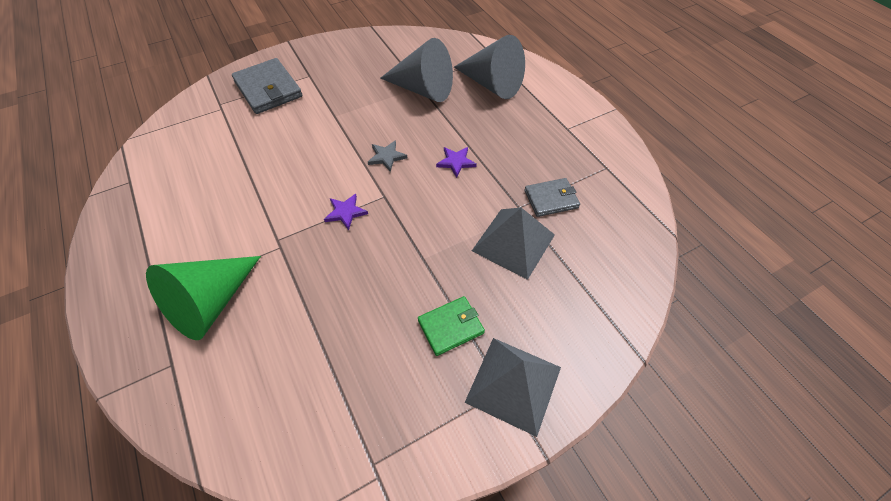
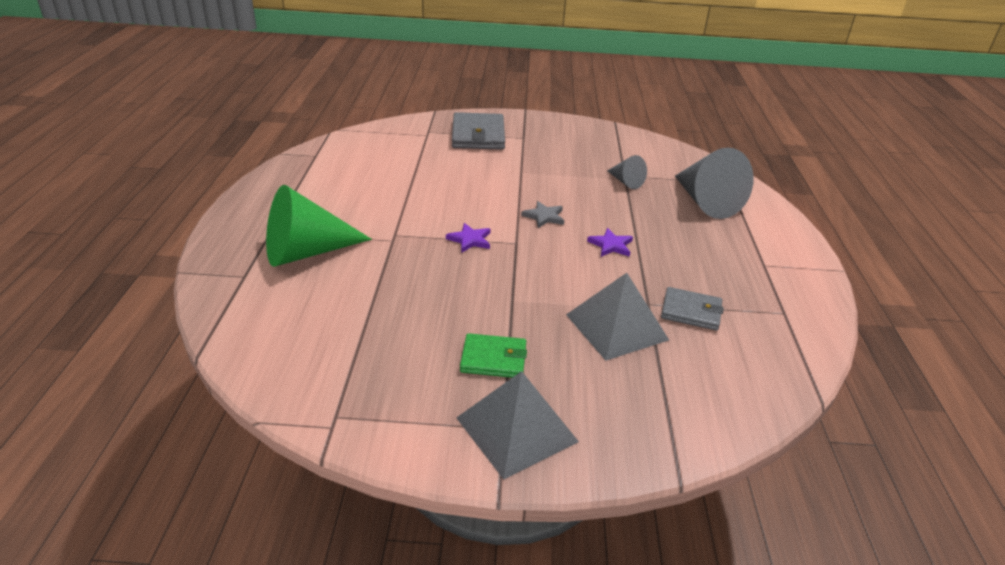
camera: 30 degrees right, 20 degrees down
(422, 89) = (625, 182): grey cone -> grey cone, size x0.51

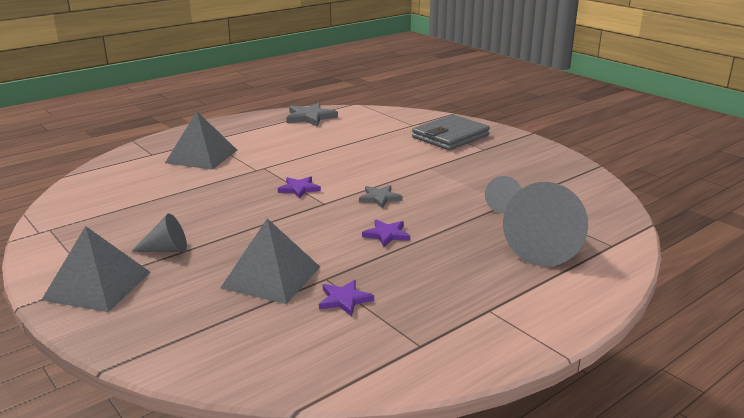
camera: 50 degrees right, 10 degrees down
(307, 252) = (202, 156): green cone -> grey pyramid
(320, 162) = (310, 117): none -> grey star
(493, 359) = (166, 249): green wallet -> grey cone
(691, 311) = (344, 300): grey wallet -> purple star

